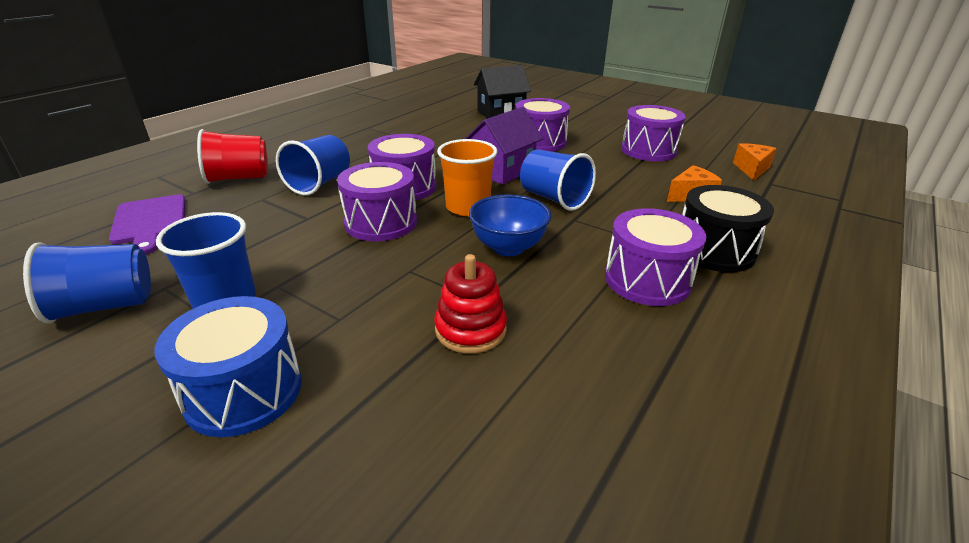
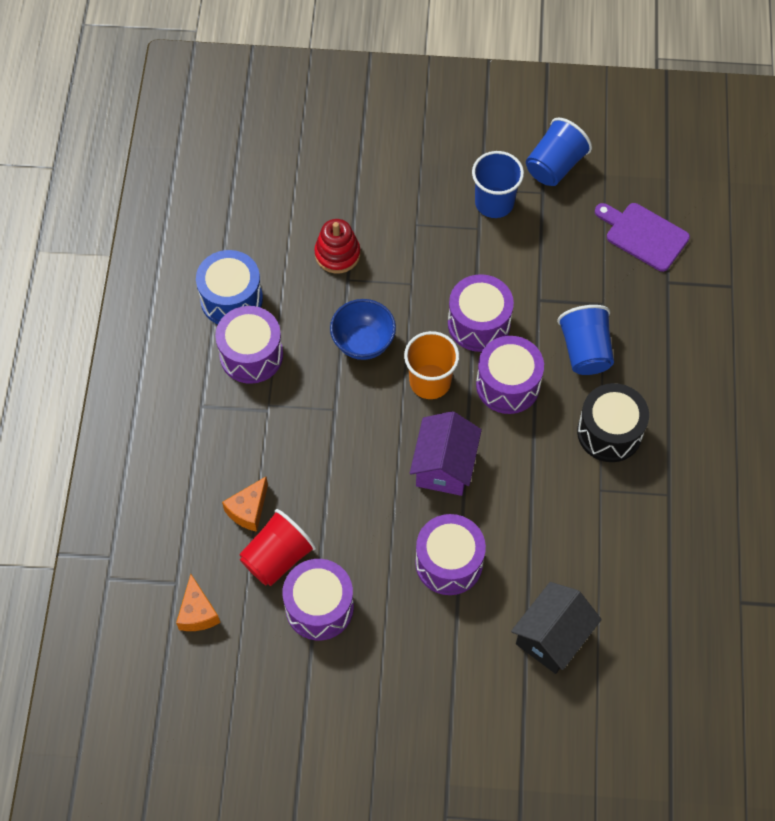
camera: 150 degrees right, 30 degrees up
(239, 178) = (661, 321): red cup -> red cup (277, 557)
(243, 391) = (417, 163): blue drum -> blue drum (231, 299)
(554, 199) = (367, 435): blue cup -> none
(714, 250) = (212, 419): black drum -> black drum (609, 432)

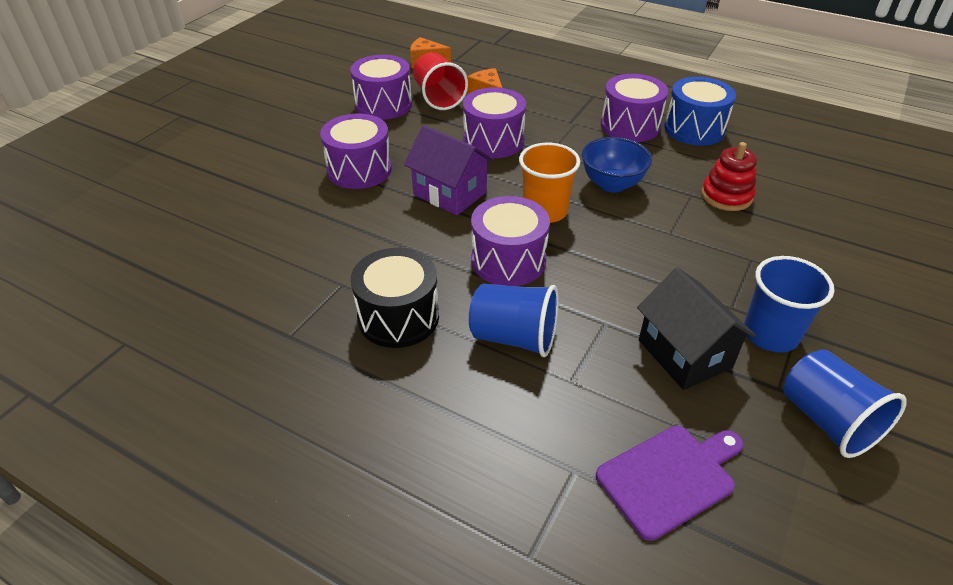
camera: 115 degrees right, 20 degrees down
(479, 323) = (596, 264): purple drum -> purple drum (493, 141)
(552, 637) = (240, 203): black house -> black house (684, 354)

